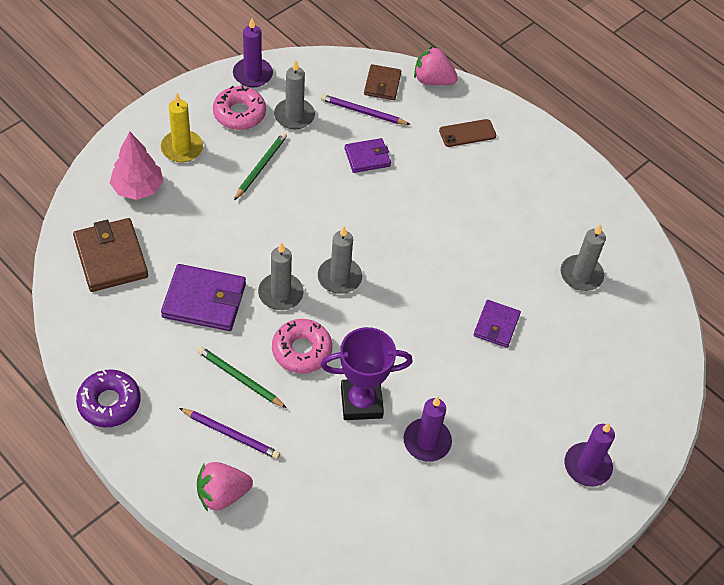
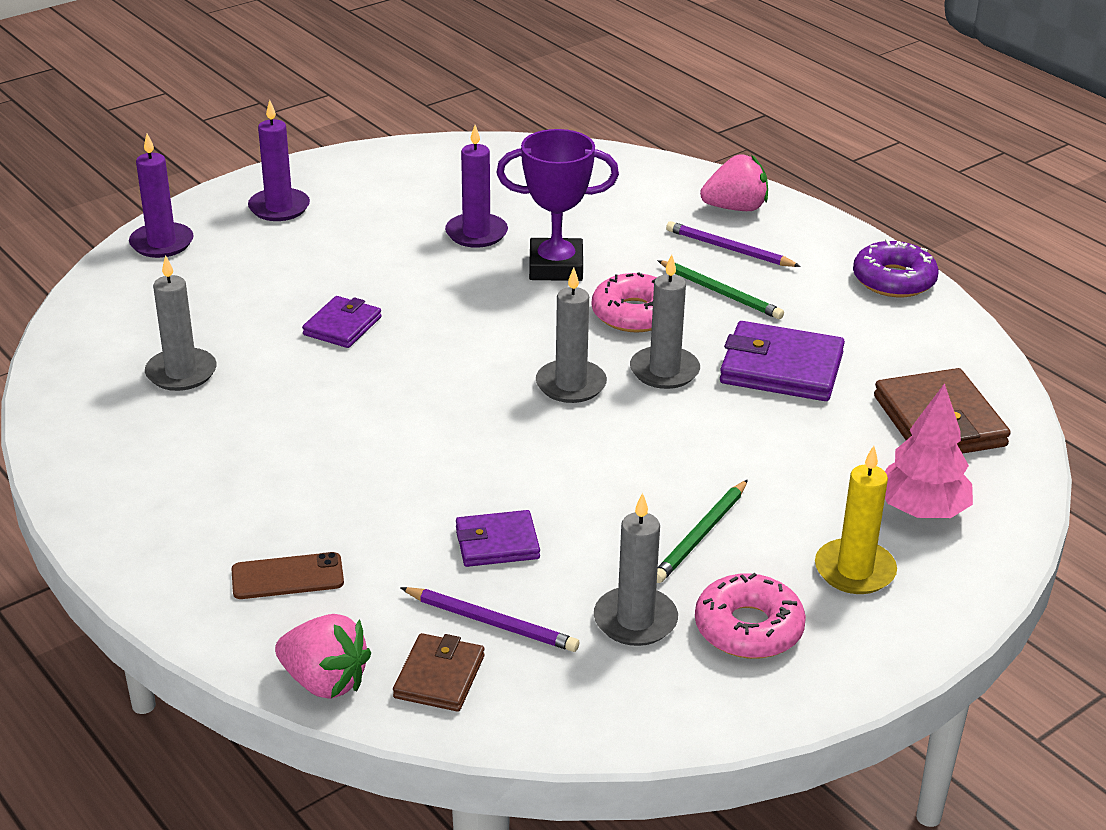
camera: 170 degrees left, 20 degrees down
(252, 74) = (725, 707): purple candle -> purple candle (162, 243)

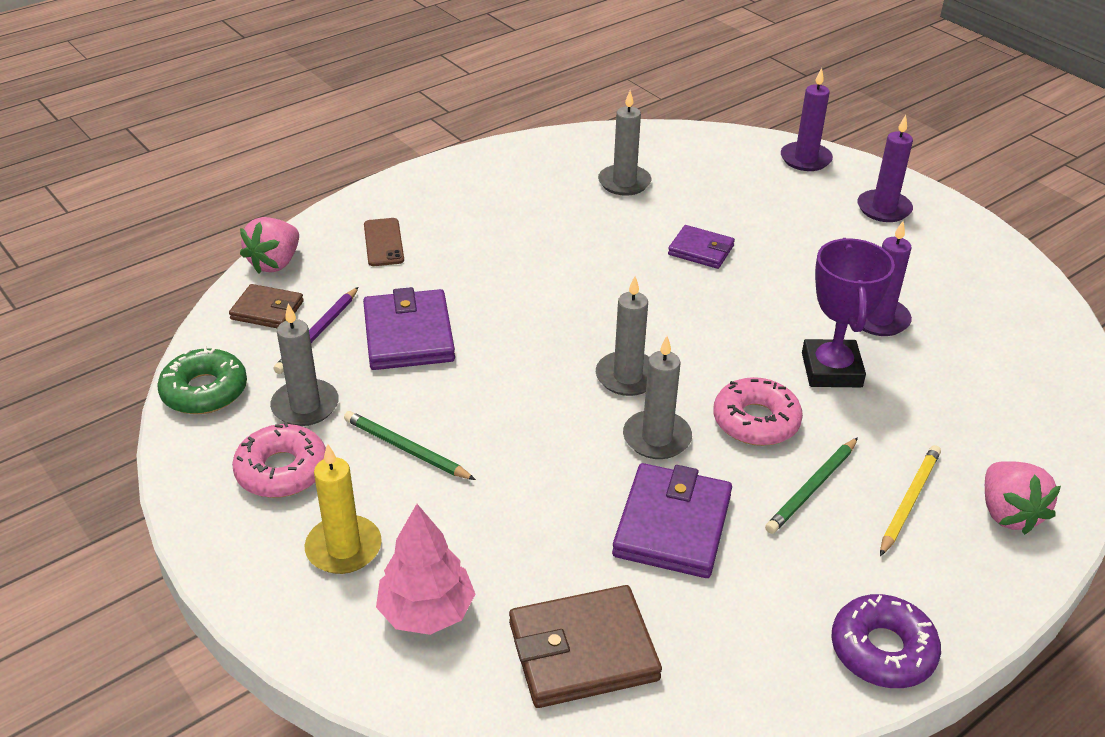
camera: 90 degrees right, 5 degrees up
(497, 543) = (409, 335): purple wallet -> purple wallet, size x1.65
(613, 716) = (204, 391): none -> green donut
(729, 249) = (908, 501): purple pencil -> yellow pencil

